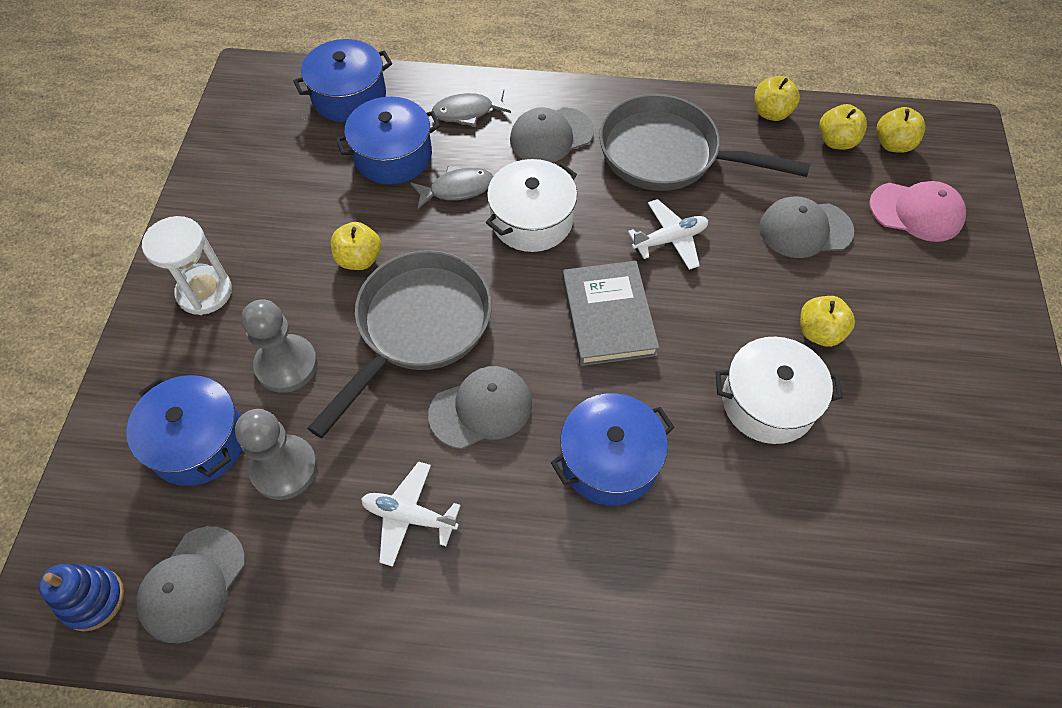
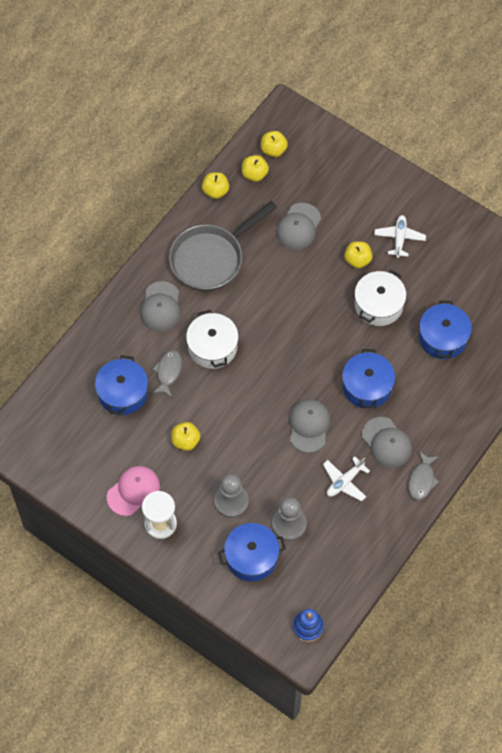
camera: 60 degrees left, 5 degrees up
(193, 584) = (324, 583): grey cap -> grey cap (386, 442)
(349, 96) = (60, 395): blue pot -> blue pot (443, 337)
(418, 328) = (246, 432): grey pan -> none
(467, 112) = (114, 339): grey fish -> grey fish (422, 480)
(608, 316) = (293, 344): grey book -> none
(670, 240) = (266, 290): white plane -> white plane (399, 238)
(916, 212) = (320, 171): pink cap -> pink cap (133, 491)

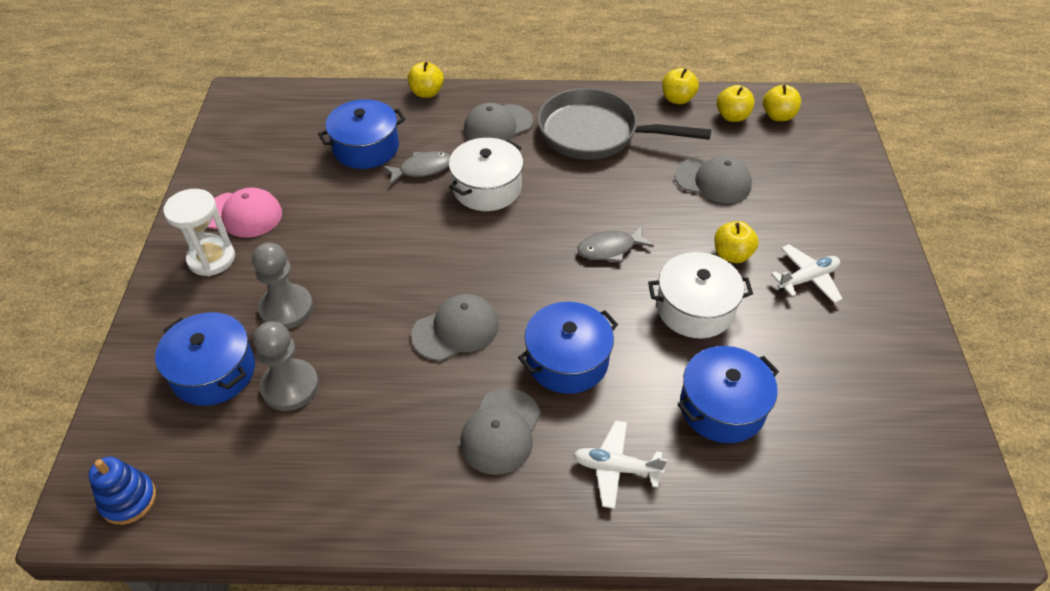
camera: 55 degrees right, 15 degrees down
(185, 441) = (343, 225): yellow apple -> yellow apple (426, 93)
(298, 226) = (713, 181): grey cap -> grey cap turned 150 degrees counterclockwise
(344, 481) = (401, 415): white plane -> white plane (615, 468)
(422, 480) = (474, 513): grey fish -> grey fish (610, 249)

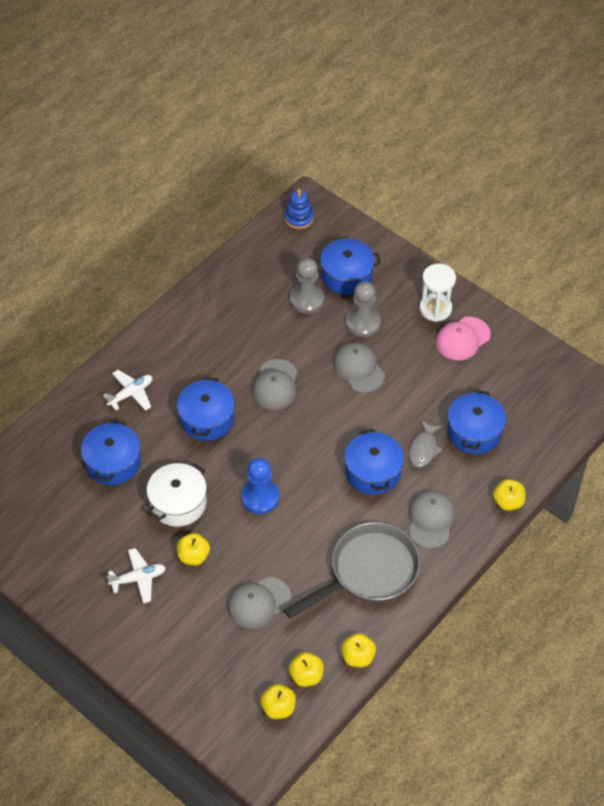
camera: 130 degrees right, 5 degrees up
(487, 188) = (373, 471): white pot -> blue pot
(501, 431) = (196, 364): grey cap -> grey cap (358, 369)
(610, 249) = (260, 497): grey fish -> blue pawn
(807, 279) = (138, 578): white plane -> white plane turned 120 degrees counterclockwise

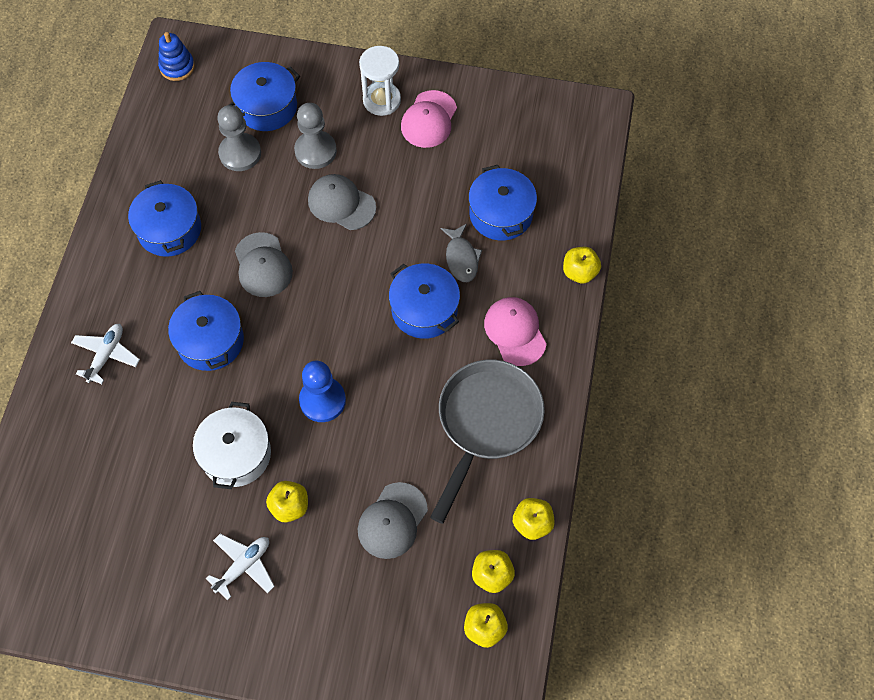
camera: 30 degrees left, 10 degrees up
(113, 462) = (133, 445): blue pot -> blue pot (169, 229)
(430, 520) = (515, 332): grey cap -> pink cap

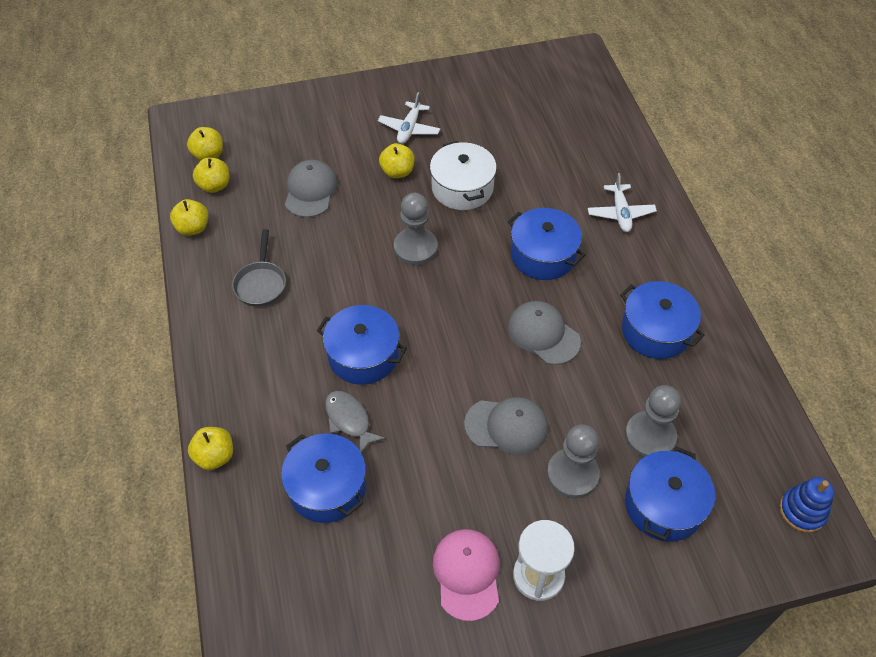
camera: 155 degrees right, 10 degrees down
(322, 400) = (415, 248): blue pawn -> grey pawn
(486, 423) = (261, 283): grey pan -> grey pan, size x0.52
(515, 332) = (263, 369): pink cap -> none

